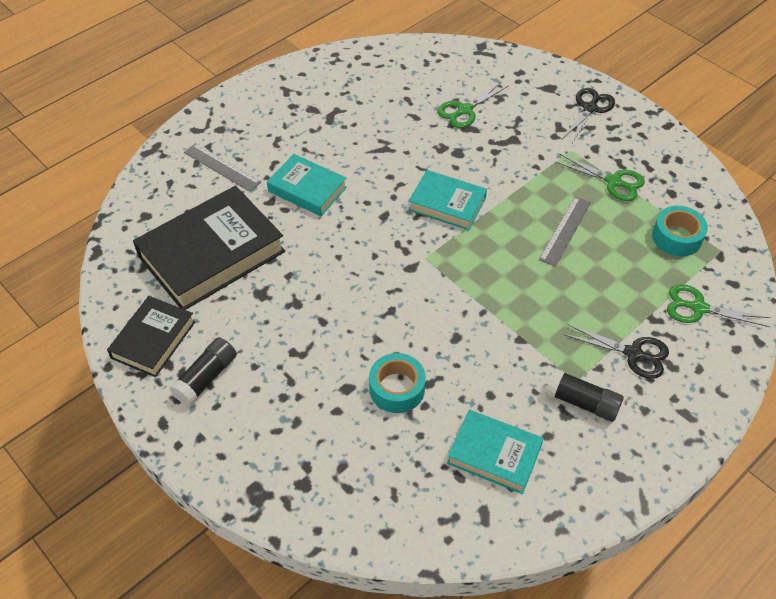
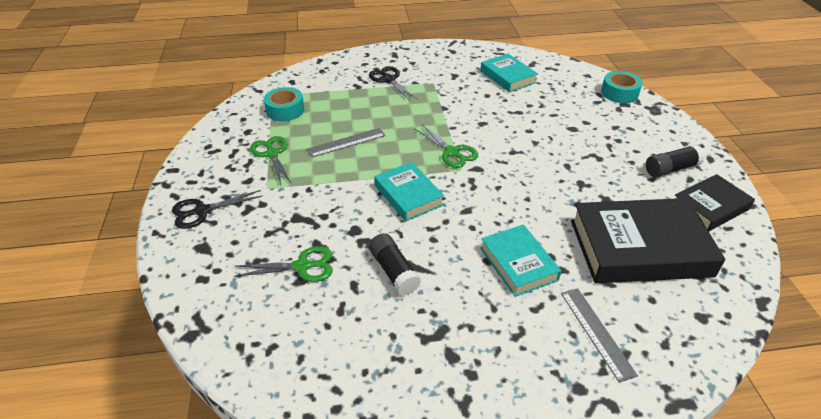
camera: 145 degrees left, 10 degrees down
(397, 388) = (540, 117): turquoise tape -> turquoise tape (619, 93)
(582, 402) = (440, 75): black glue stick -> black glue stick (394, 271)
(698, 308) = (327, 81): green scissors -> green scissors (452, 152)

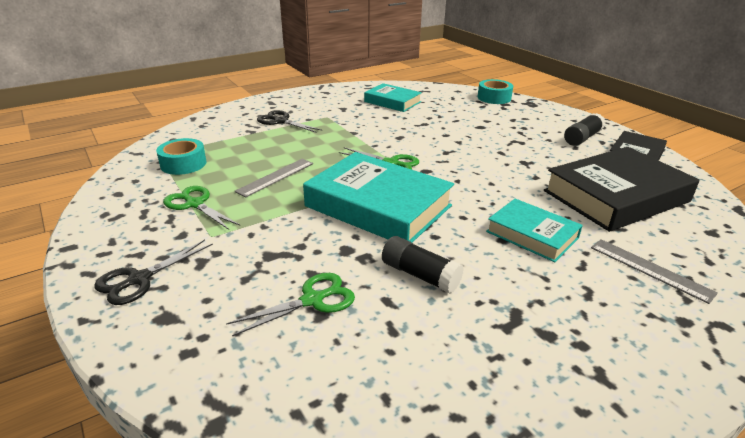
camera: 25 degrees left, 10 degrees down
(408, 195) = (378, 206): turquoise book -> turquoise book, size x1.75

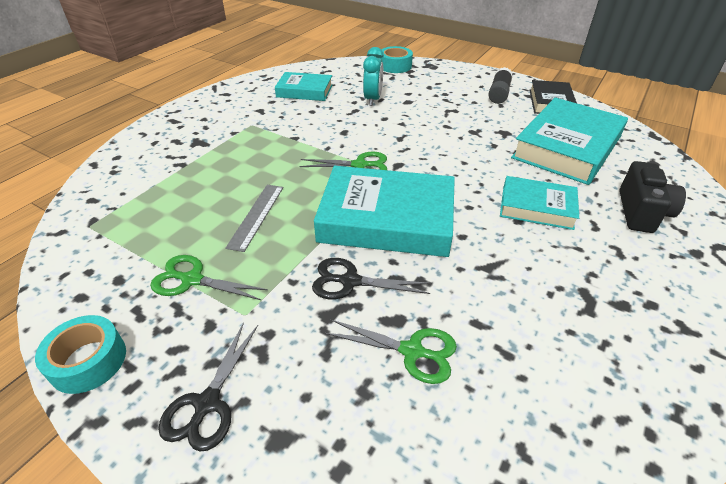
camera: 25 degrees left, 10 degrees up
(183, 164) = (133, 230): turquoise tape -> turquoise tape (88, 361)
(281, 121) = (205, 142): black scissors -> black scissors (350, 281)
(312, 300) = (412, 351): green scissors -> green scissors turned 75 degrees clockwise
(420, 275) = (483, 284): black glue stick -> none
(448, 119) = (373, 99): none -> turquoise clock
(616, 196) = (567, 147): black book -> turquoise book
(650, 269) = (641, 212): grey ruler -> black camera

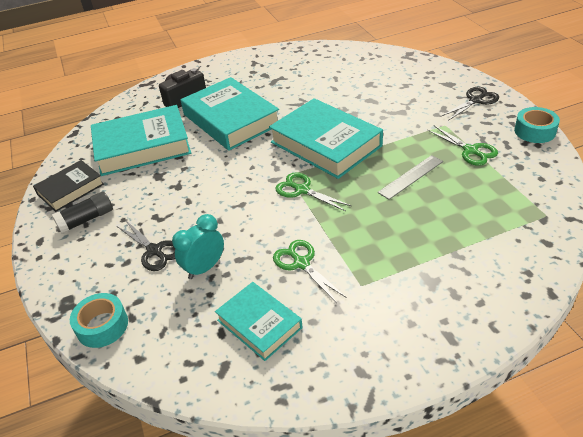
camera: 140 degrees left, 0 degrees up
(350, 281) = (378, 121): black scissors -> black scissors (154, 251)
(412, 351) = (374, 89): green scissors -> green scissors (301, 263)
(537, 207) = (231, 119): turquoise book -> turquoise book, size x1.75

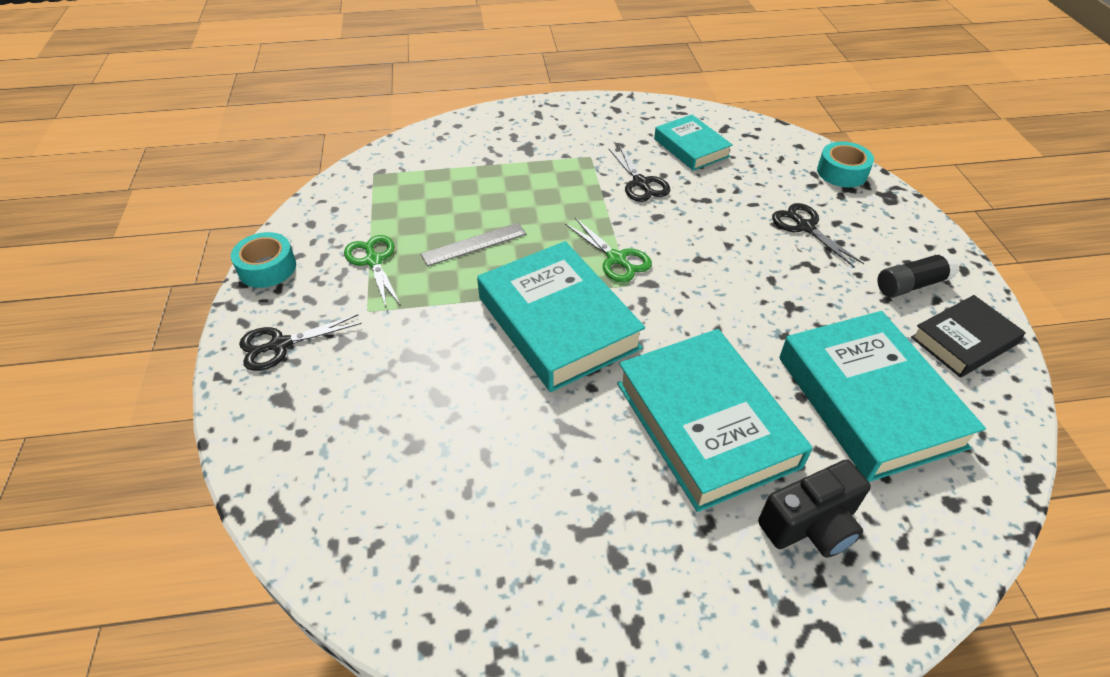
camera: 170 degrees left, 5 degrees up
(142, 146) = (869, 401): turquoise book -> turquoise book turned 75 degrees clockwise
(204, 268) = (744, 199): turquoise clock -> none
(301, 263) = (641, 183): green scissors -> black scissors

